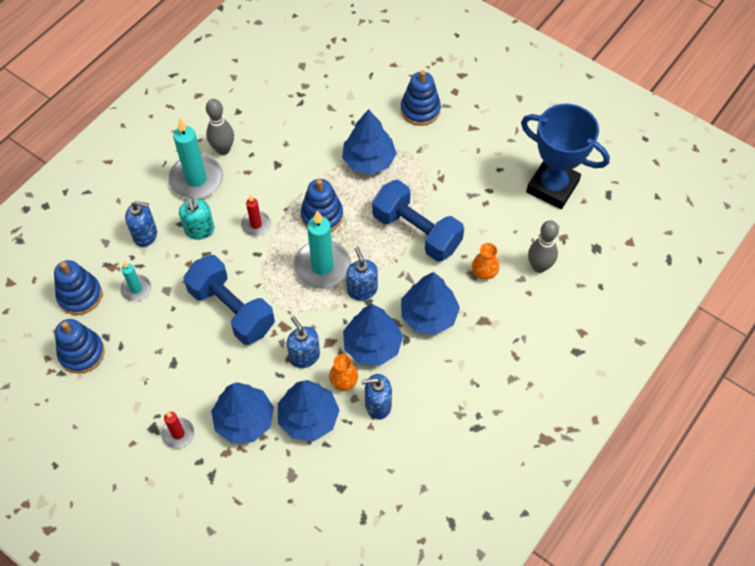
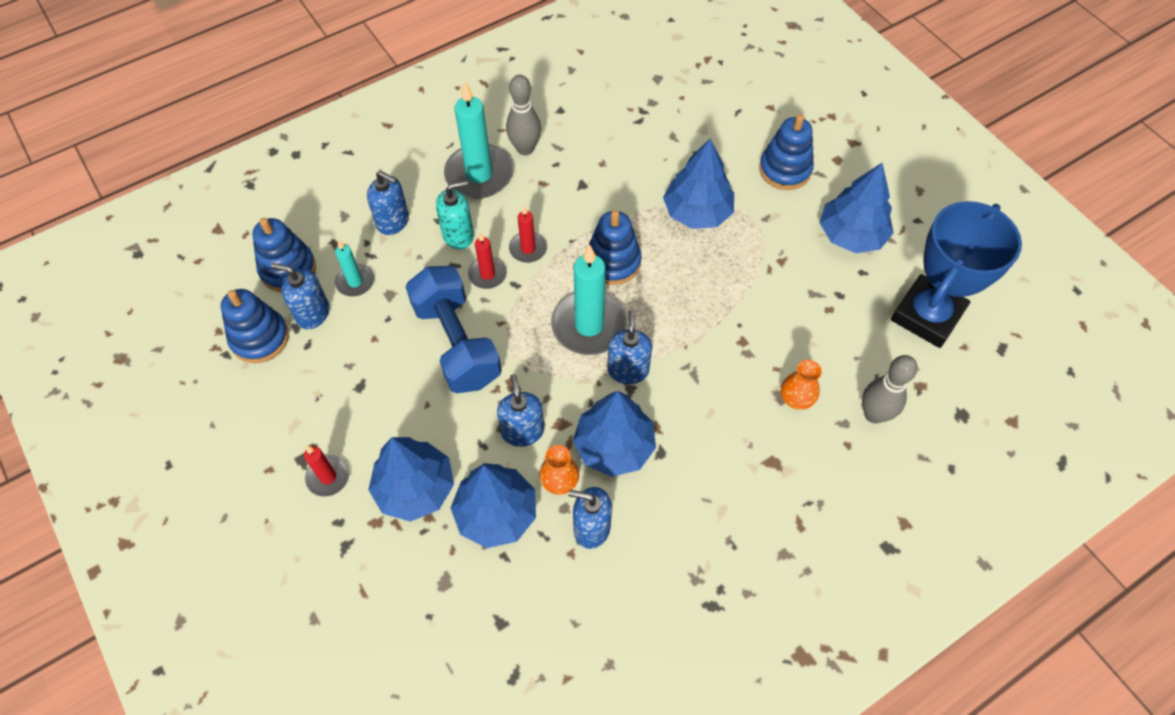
camera: 20 degrees right, 0 degrees up
(114, 322) = (312, 313): none -> blue soap dispenser
(199, 230) = (458, 235): turquoise soap dispenser -> turquoise soap dispenser turned 120 degrees counterclockwise
(233, 253) = (487, 274): none -> red candle
(416, 231) = (725, 318): blue dumbbell -> none
(429, 315) = (702, 431): blue tree -> blue tree (851, 235)
(552, 187) = (927, 315): blue trophy -> blue trophy turned 75 degrees clockwise

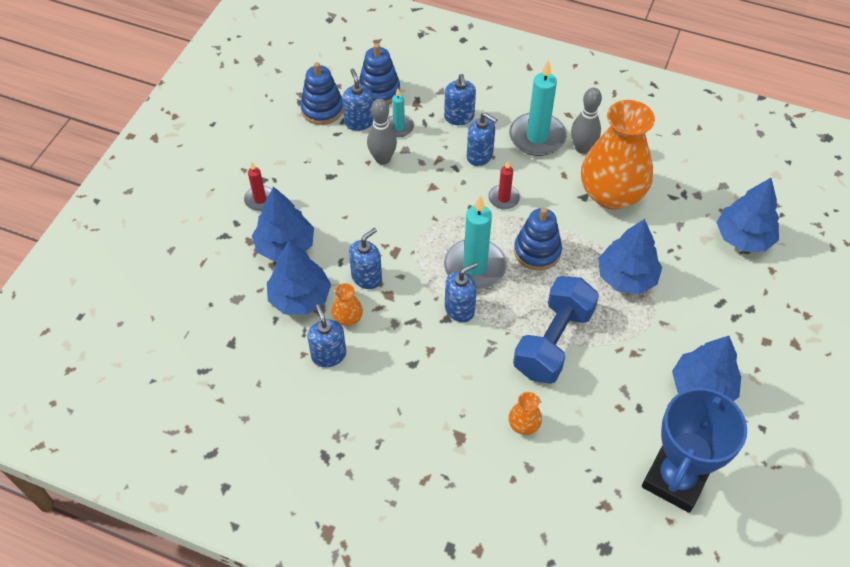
camera: 55 degrees right, 5 degrees down
(457, 343) = (400, 205): blue dumbbell -> blue dumbbell (553, 342)
(458, 235) = (480, 156): turquoise soap dispenser -> blue soap dispenser
(487, 274) = (464, 189): red candle -> none
(597, 162) = (611, 194): none -> orange vase
(614, 446) = (396, 334): blue tree -> blue tree (743, 237)
(785, 170) = (720, 311): blue stacking toy -> none
(874, 414) = (553, 484): grey bowling pin -> grey bowling pin (382, 159)
(927, 315) = (675, 479): blue trophy -> blue trophy turned 60 degrees counterclockwise

